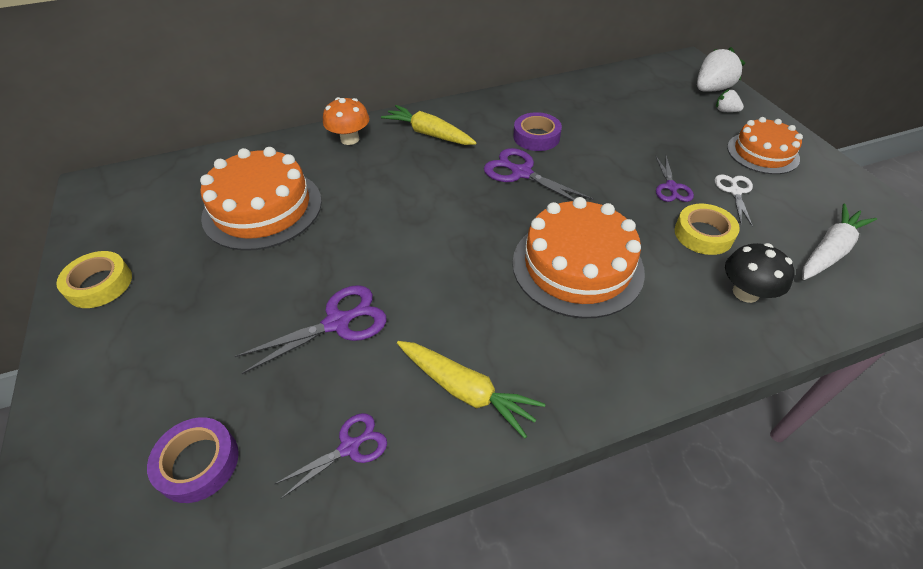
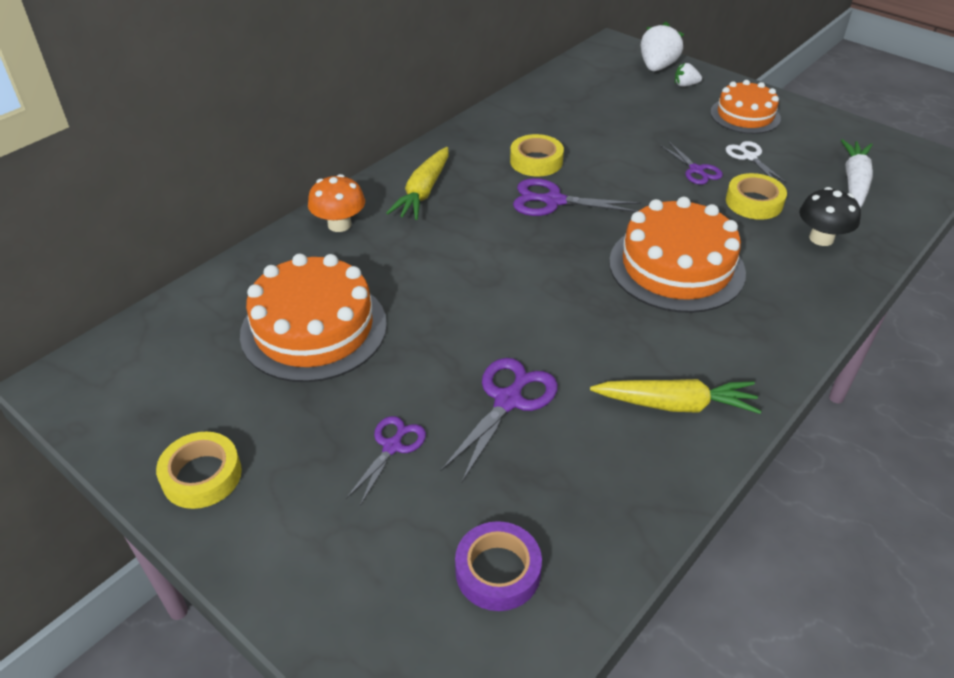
camera: 30 degrees left, 5 degrees down
(349, 447) = (621, 492): purple scissors -> purple scissors (392, 446)
(429, 134) = (423, 192): yellow carrot -> yellow carrot turned 75 degrees counterclockwise
(536, 137) = (536, 161): purple tape -> yellow tape

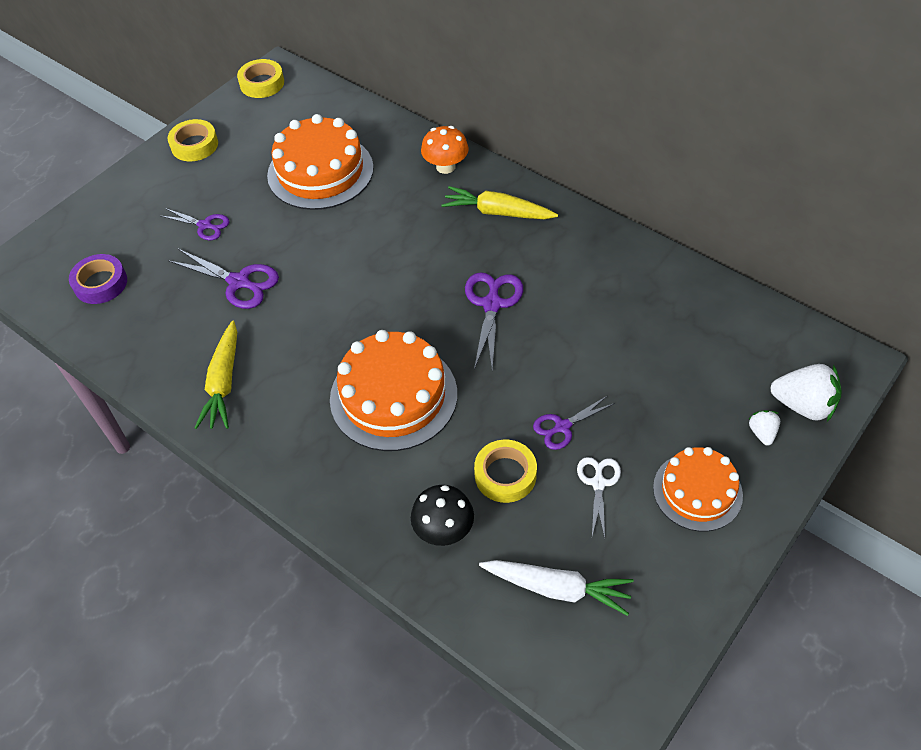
camera: 90 degrees right, 10 degrees up
(536, 161) = (560, 290): yellow tape -> yellow tape (262, 83)
(749, 157) = (598, 483): white scissors -> white scissors turned 60 degrees counterclockwise

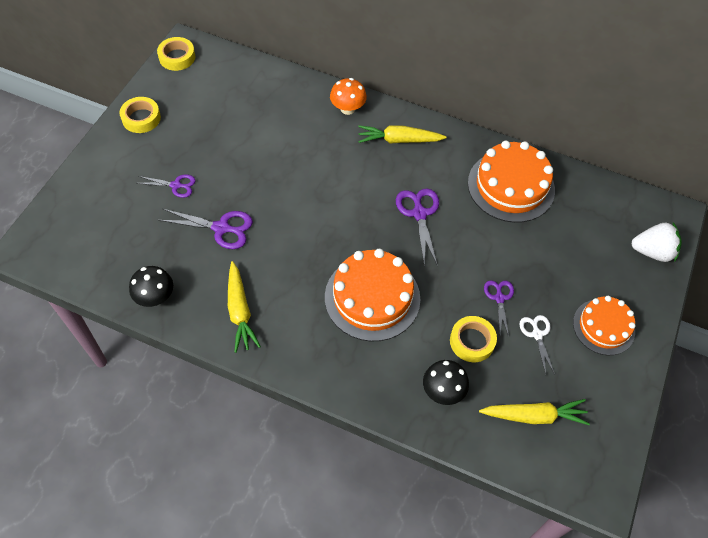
camera: 20 degrees left, 5 degrees up
(100, 283) = (108, 248): purple tape -> none
(131, 348) = (155, 297): none -> black mushroom
(320, 171) = (252, 126): orange cake -> orange cake (511, 186)
(557, 588) = (534, 416): white carrot -> yellow carrot
(562, 427) = (499, 298): purple scissors -> purple scissors turned 135 degrees clockwise
(762, 433) = (632, 276): white strawberry -> none

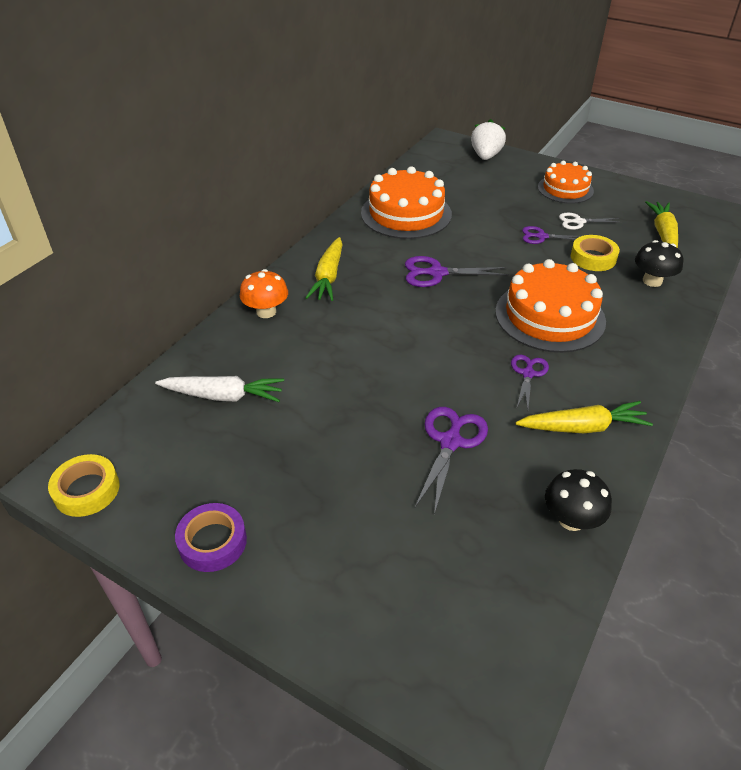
camera: 80 degrees left, 15 degrees down
(141, 118) = (212, 542): yellow tape -> purple tape
(176, 185) = (367, 493): purple scissors -> purple scissors (528, 374)
(256, 101) = (223, 396): none -> white carrot

